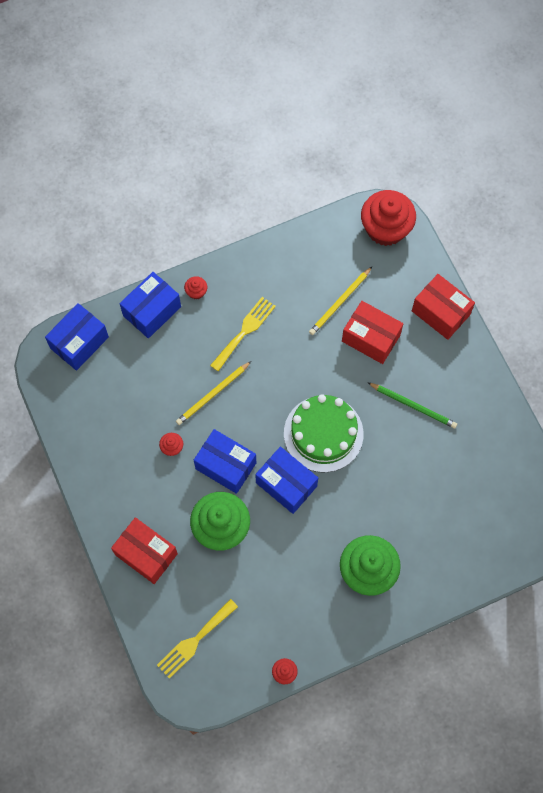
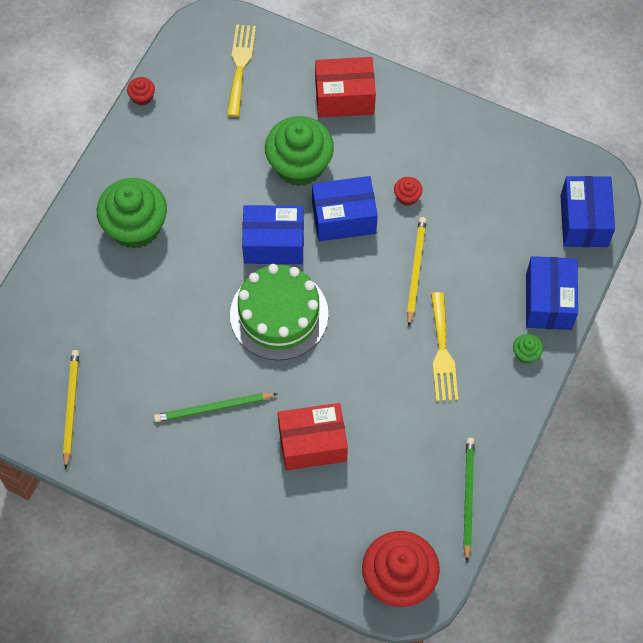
camera: 140 degrees right, 5 degrees down
(196, 292) = (526, 353): red cupcake -> green cupcake
(307, 240) = (468, 497): none -> green pencil
(340, 302) = (375, 456): yellow pencil -> yellow pencil (71, 407)
(440, 313) = (263, 528): red box -> none

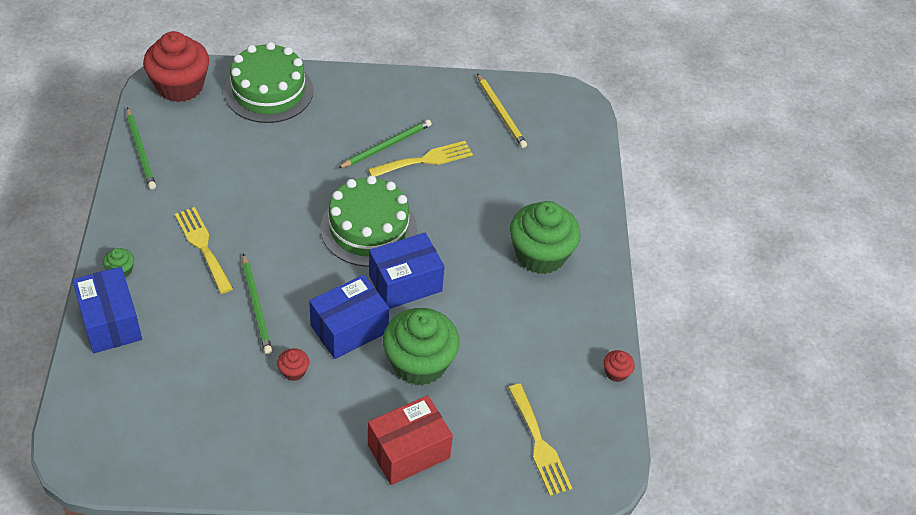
camera: 150 degrees right, 15 degrees down
(183, 375) = (425, 160): none -> yellow fork
(304, 533) = (268, 91): none -> green cake
(312, 444) = (290, 147): red box -> none
(415, 270) = (256, 306): yellow pencil -> green pencil
(584, 221) = (92, 413): blue box -> none

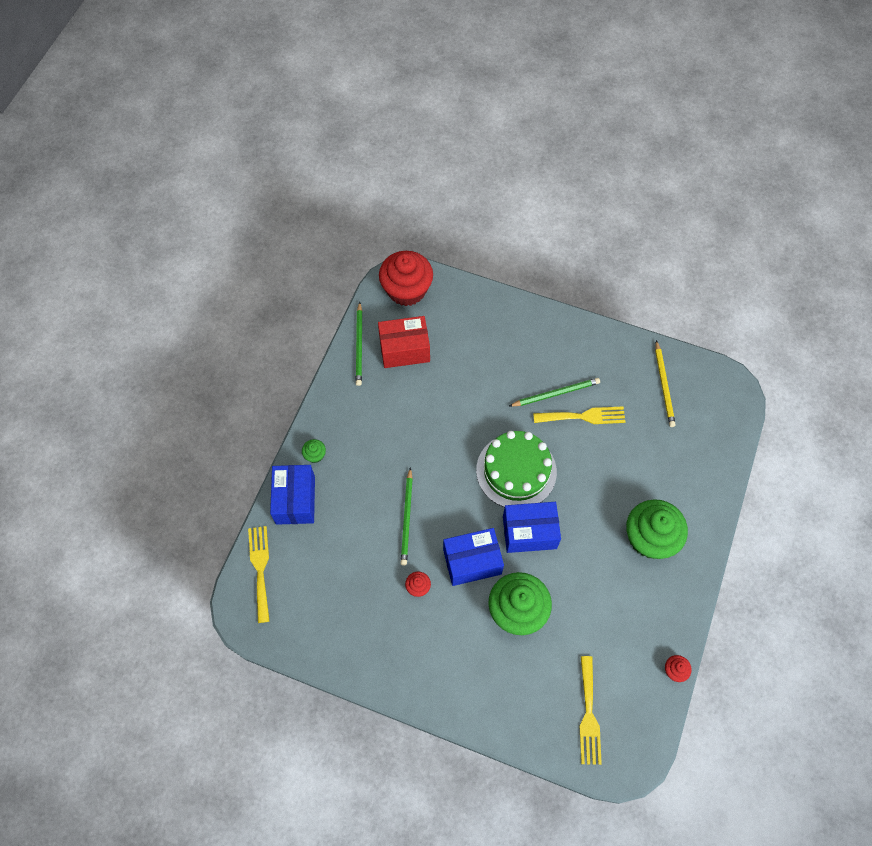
camera: 25 degrees right, 15 degrees up
(203, 246) = (382, 451): yellow fork -> yellow fork (260, 569)
(268, 91) = (475, 313): green cake -> none
(408, 451) = (484, 687): red box -> red box (404, 349)

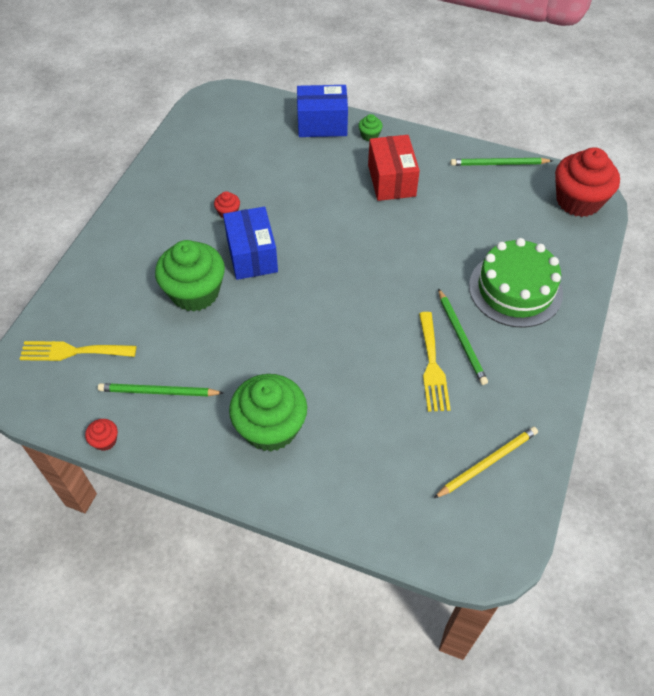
camera: 90 degrees right, 10 degrees down
(260, 569) = (255, 105): yellow fork -> none
(404, 349) = (500, 200): red box -> red box (391, 180)
(407, 518) = (301, 203): green pencil -> green pencil (158, 392)
(516, 471) = (357, 296): green cake -> green cake (515, 289)
(529, 532) = (282, 306): blue box -> none
(664, 385) = (487, 462): yellow pencil -> yellow pencil turned 150 degrees clockwise

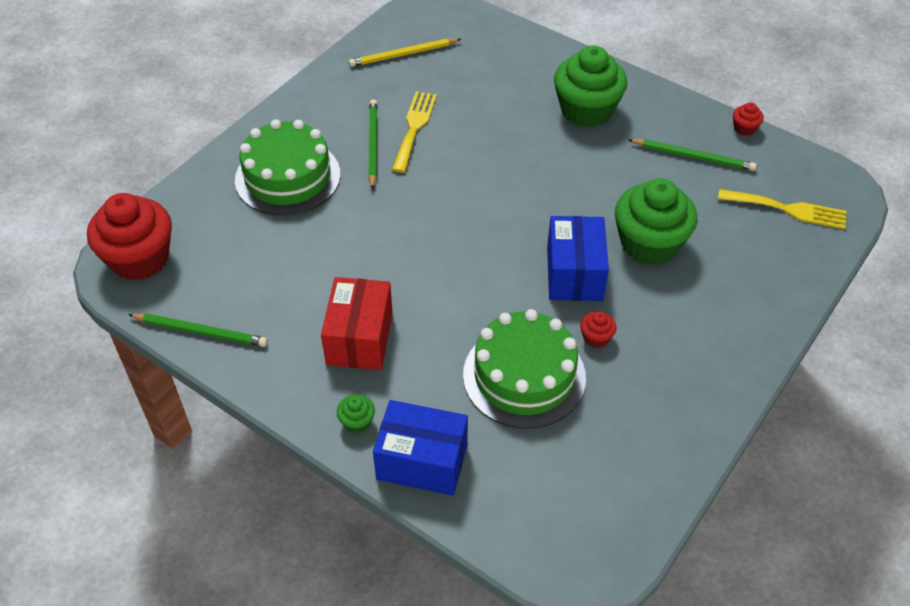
camera: 165 degrees left, 5 degrees down
(273, 179) = (524, 376): none -> green cake

